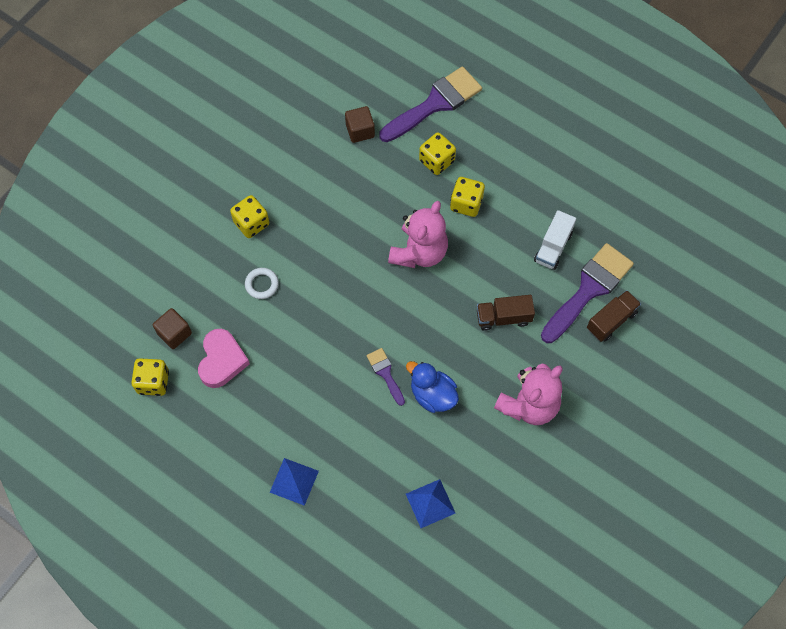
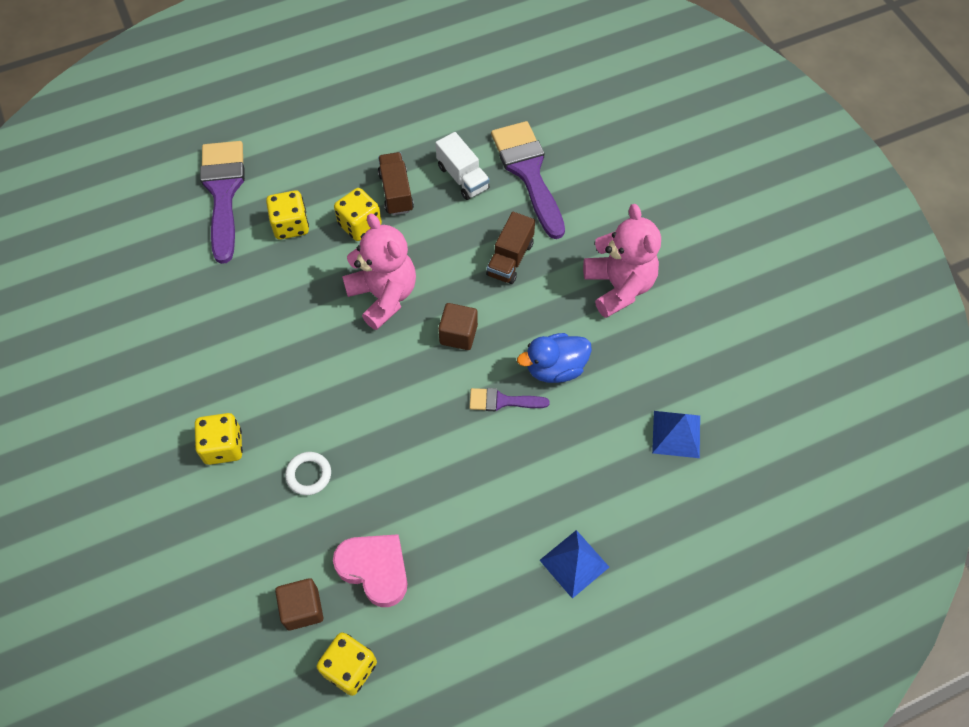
camera: 60 degrees left, 5 degrees down
(360, 131) = (197, 277): brown cube -> brown cube (458, 334)
(611, 321) = (573, 172): brown truck -> brown truck (396, 192)

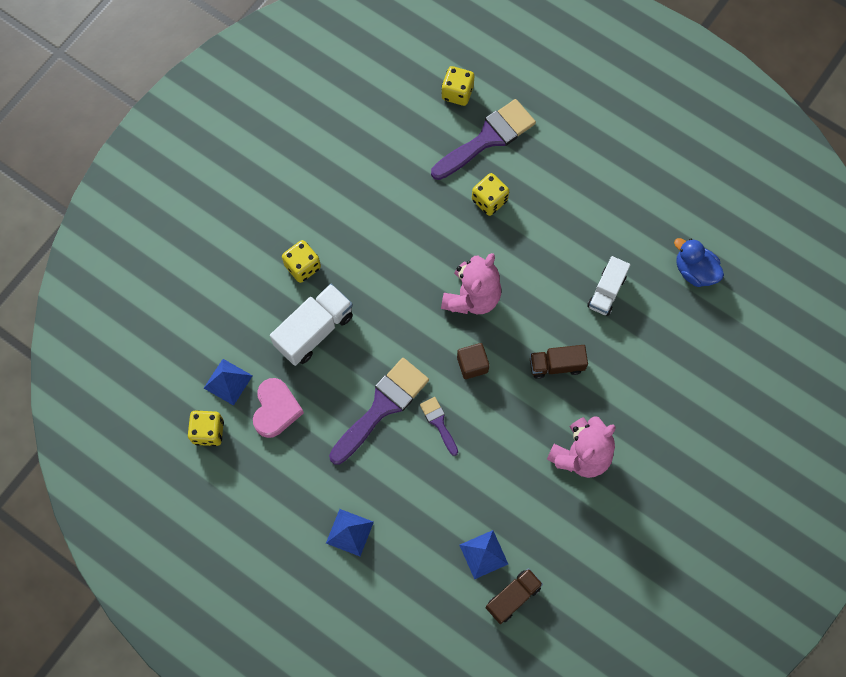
camera: 60 degrees right, 10 degrees up
(302, 609) = (228, 381): brown cube -> blue pyramid
(309, 475) = (314, 330): white ring -> white truck
(360, 225) = (519, 245): yellow dice -> yellow dice (457, 93)
(396, 192) = (563, 253): brown truck -> brown truck (513, 597)
(528, 172) = (642, 336): purple brush -> purple brush (382, 406)
(555, 368) = (485, 445): blue duck -> blue duck (694, 271)

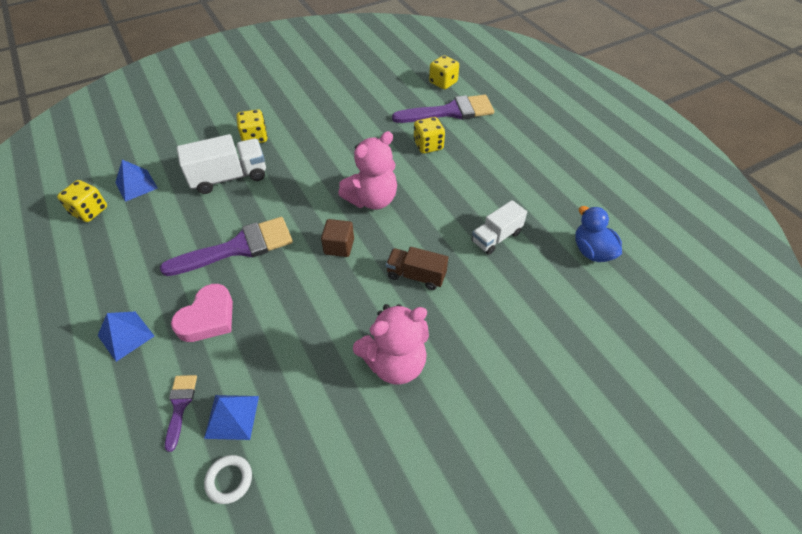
camera: 25 degrees right, 20 degrees down
(276, 409) = (153, 216): pink heart -> pink heart (208, 318)
(438, 423) = (277, 279): purple brush -> purple brush (180, 405)
(513, 597) = (229, 480): brown truck -> white ring

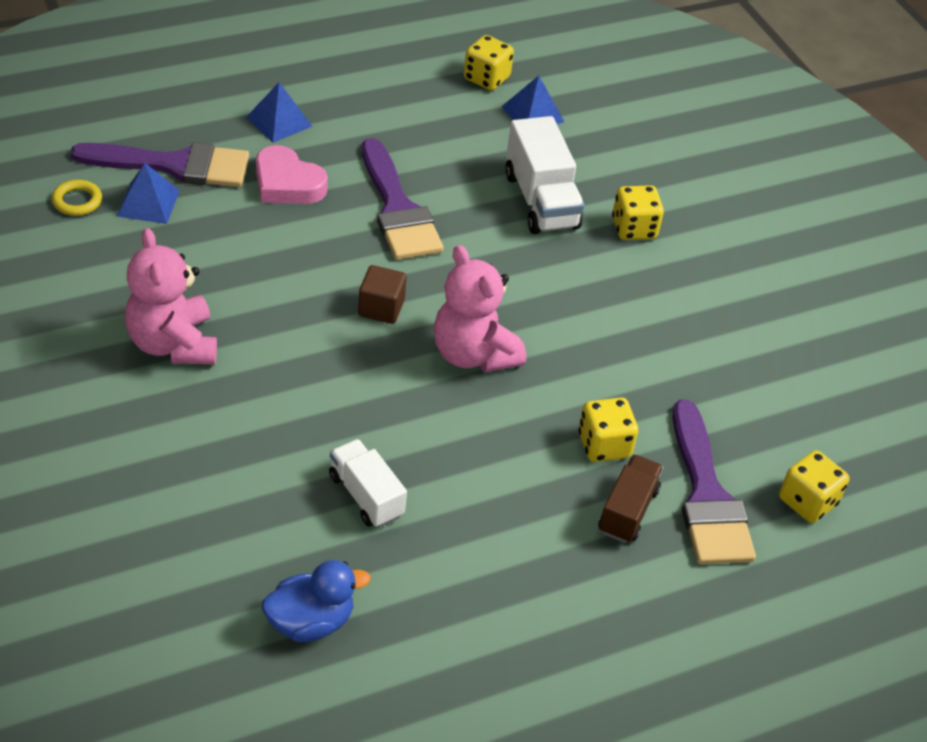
camera: 90 degrees right, 5 degrees down
(180, 405) = (175, 165): purple brush -> purple brush, size x2.03
(229, 480) = (77, 201): white ring -> yellow ring
(416, 276) = (309, 385): brown truck -> brown truck (627, 511)

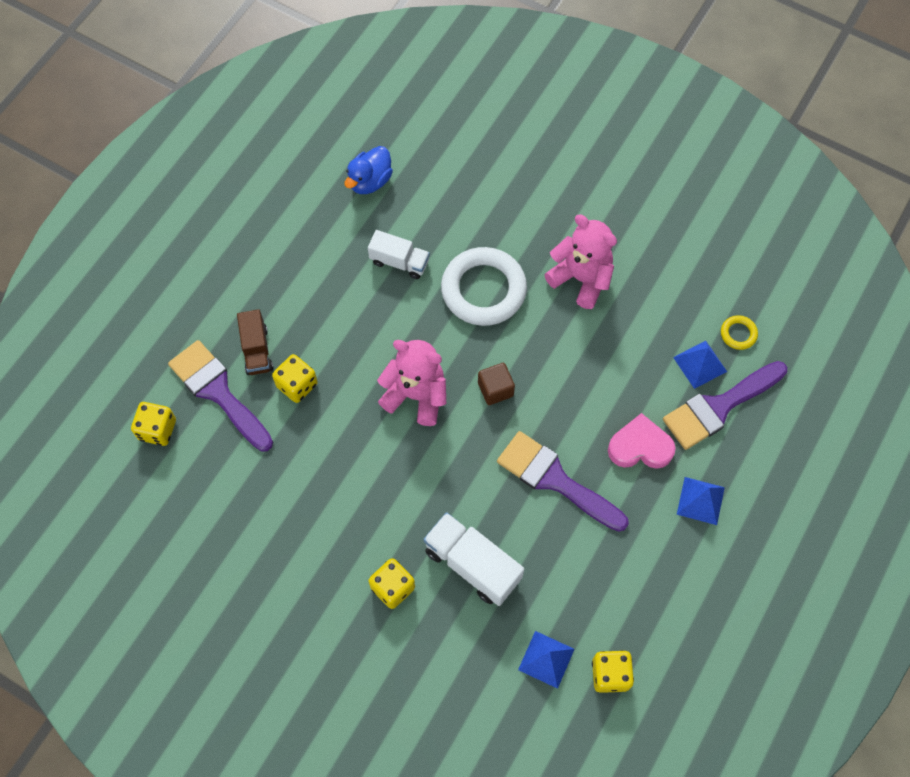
camera: 150 degrees right, 20 degrees up
(295, 403) = (483, 290): none -> white ring

